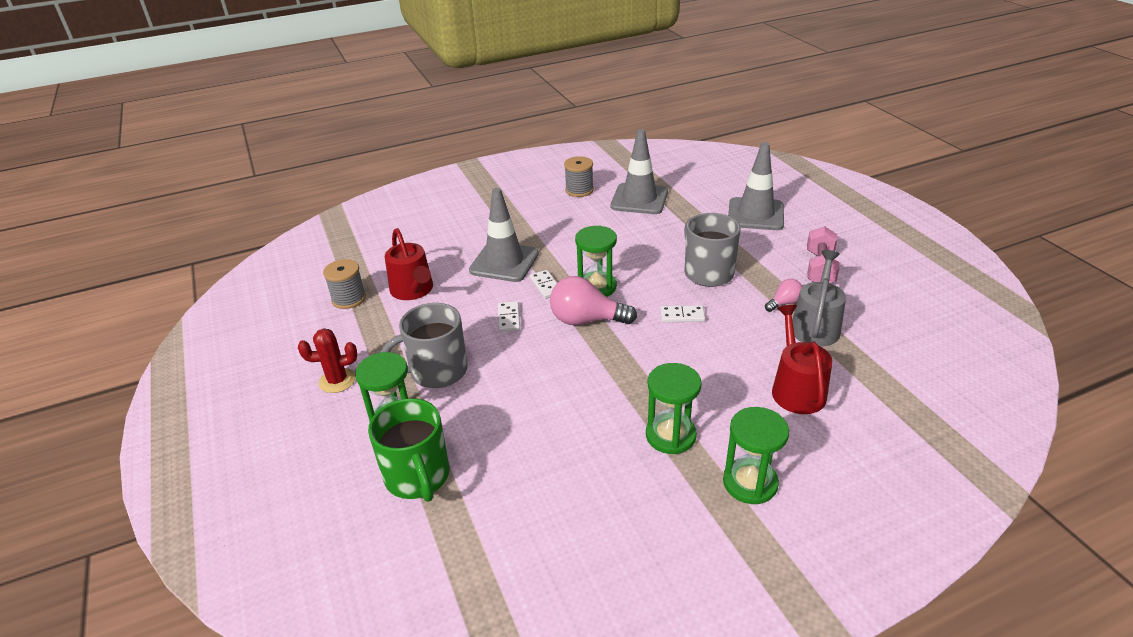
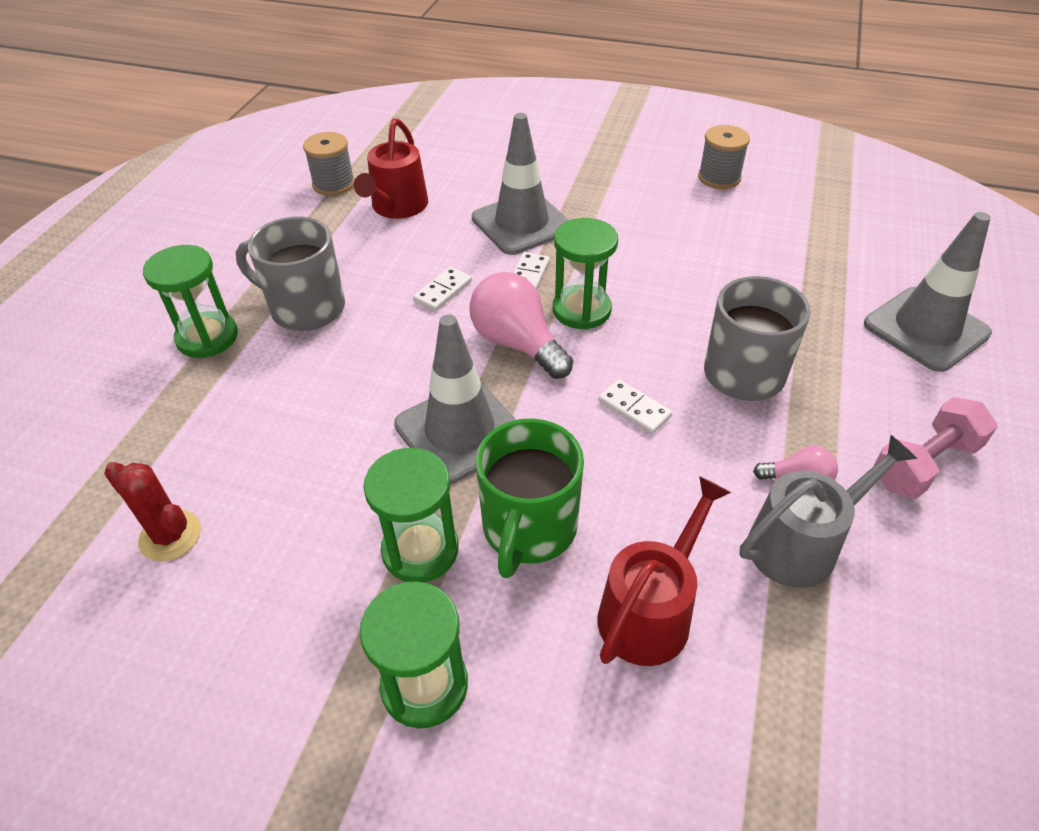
camera: 40 degrees right, 10 degrees up
(337, 381) = (221, 263): red cactus -> red cactus (170, 536)
(418, 477) = (152, 408): green mug -> green mug (528, 529)
(639, 199) = (781, 225): grey traffic cone -> grey traffic cone (460, 431)

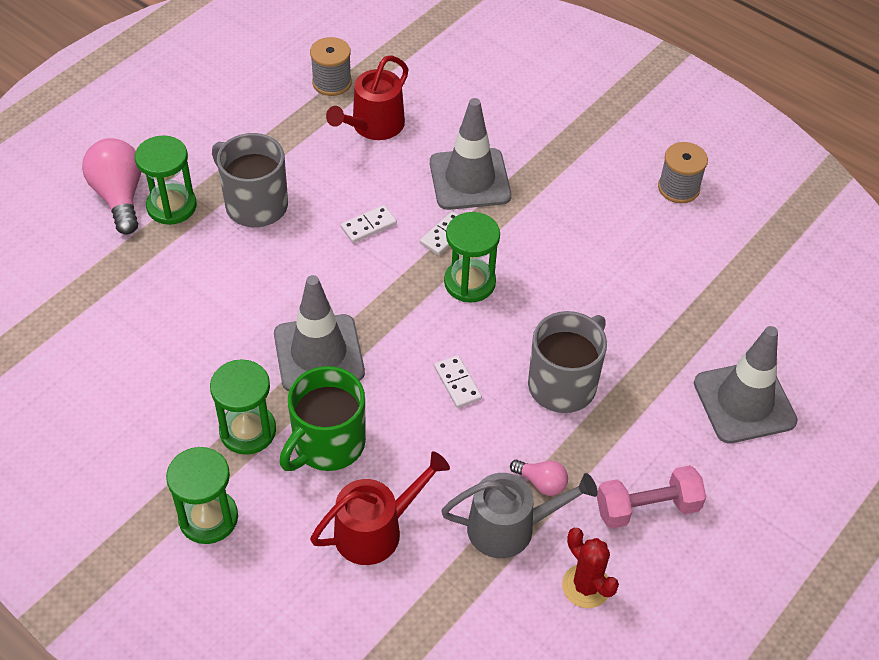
camera: 20 degrees right, 5 degrees up
(170, 536) = (92, 359): red cactus -> red cactus (586, 586)
(517, 343) = (401, 295): pink light bulb -> pink light bulb (119, 196)

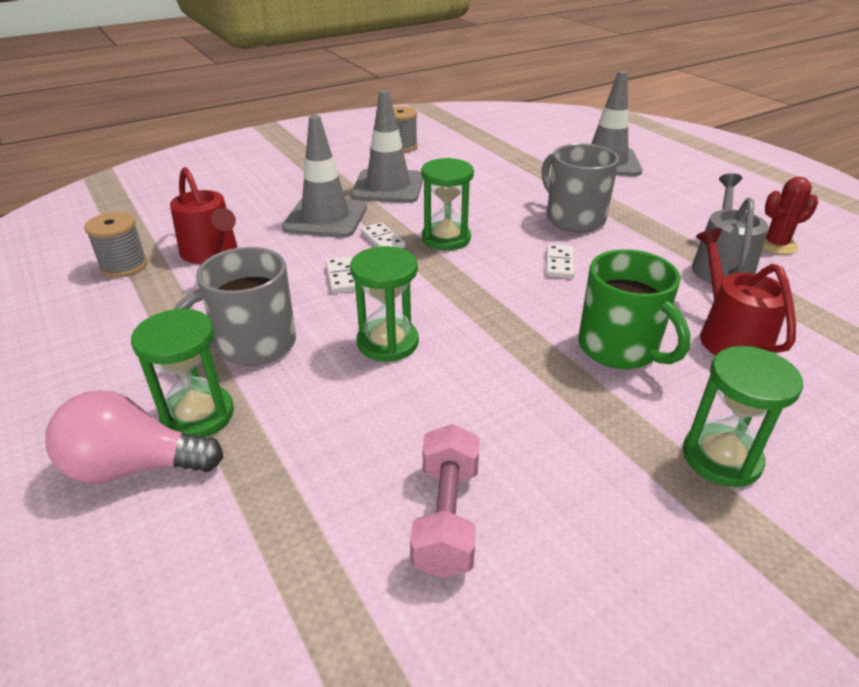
camera: 70 degrees left, 15 degrees down
(248, 431) = (592, 404): green hourglass -> green hourglass (387, 342)
(319, 353) = (496, 335): grey traffic cone -> grey traffic cone (388, 187)
(457, 383) = (559, 264): white domino -> white domino turned 75 degrees counterclockwise
(541, 483) = (674, 245): pink light bulb -> none
(647, 508) = (699, 209): pink dumbbell -> pink dumbbell (447, 517)

